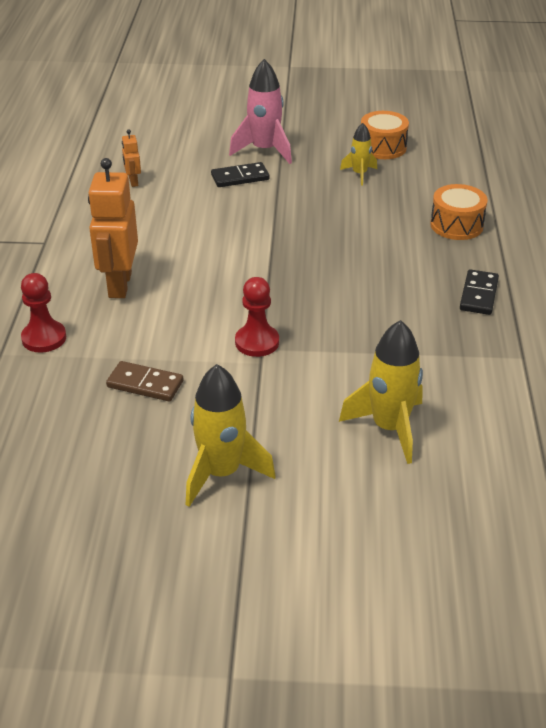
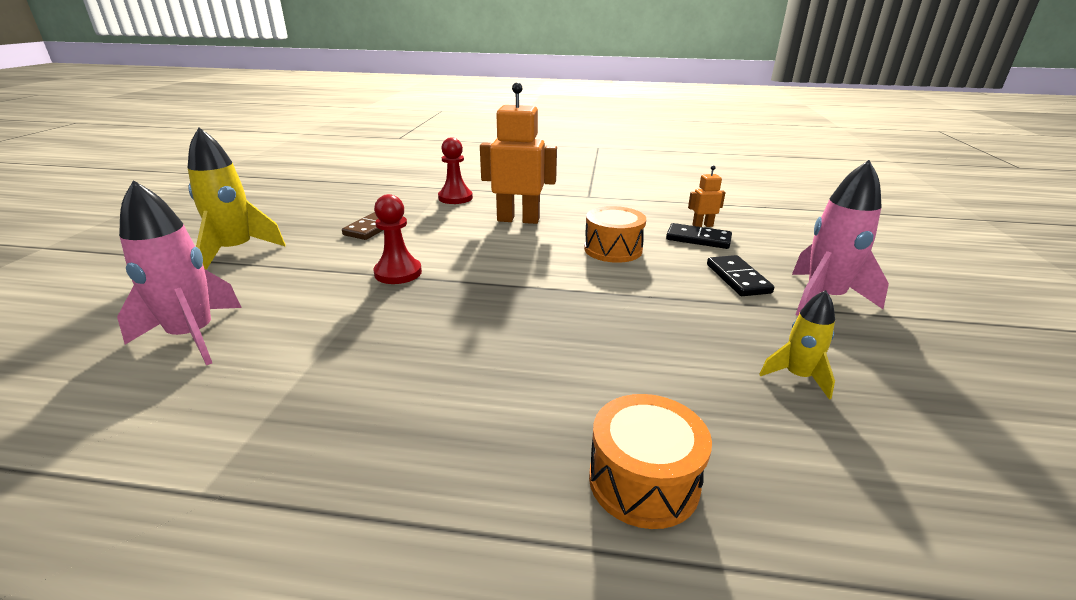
camera: 95 degrees right, 10 degrees down
(382, 147) = (924, 417): orange drum -> orange drum (613, 249)
(389, 428) = (193, 336): yellow rocket -> pink rocket
(478, 295) = (404, 469): black domino -> black domino (698, 239)

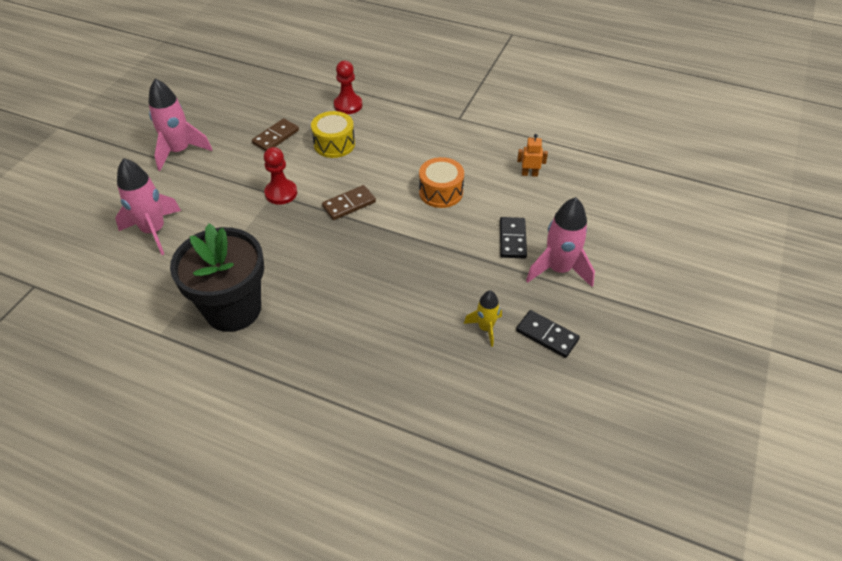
camera: 15 degrees right, 20 degrees up
(236, 251) = (179, 151): yellow rocket -> pink rocket
(357, 422) = (233, 309): none -> black flower pot
(453, 226) = (334, 144): none -> yellow drum
(500, 272) = (349, 204): none -> brown domino
(518, 220) = (386, 143): orange robot -> none
(643, 481) = (359, 371): orange drum -> none
(698, 239) = (514, 190): black domino -> black domino (547, 335)

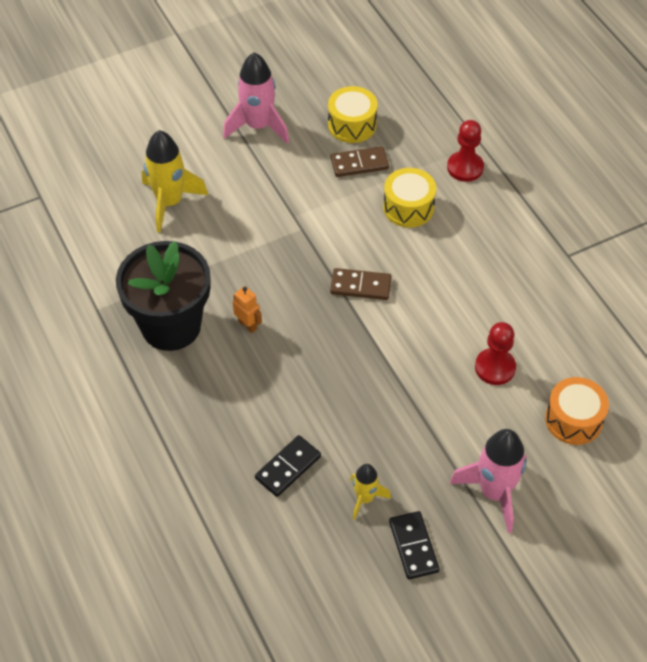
camera: 40 degrees right, 5 degrees up
(154, 231) = (169, 202): pink rocket -> yellow rocket
(248, 118) = (352, 125): none -> yellow drum
(281, 193) = (309, 232): red pawn -> red pawn (495, 367)
(441, 192) = (462, 331): orange drum -> orange drum (573, 420)
(512, 239) = (481, 430): black domino -> black domino (288, 467)
(529, 174) = (576, 370): orange robot -> orange robot (248, 325)

